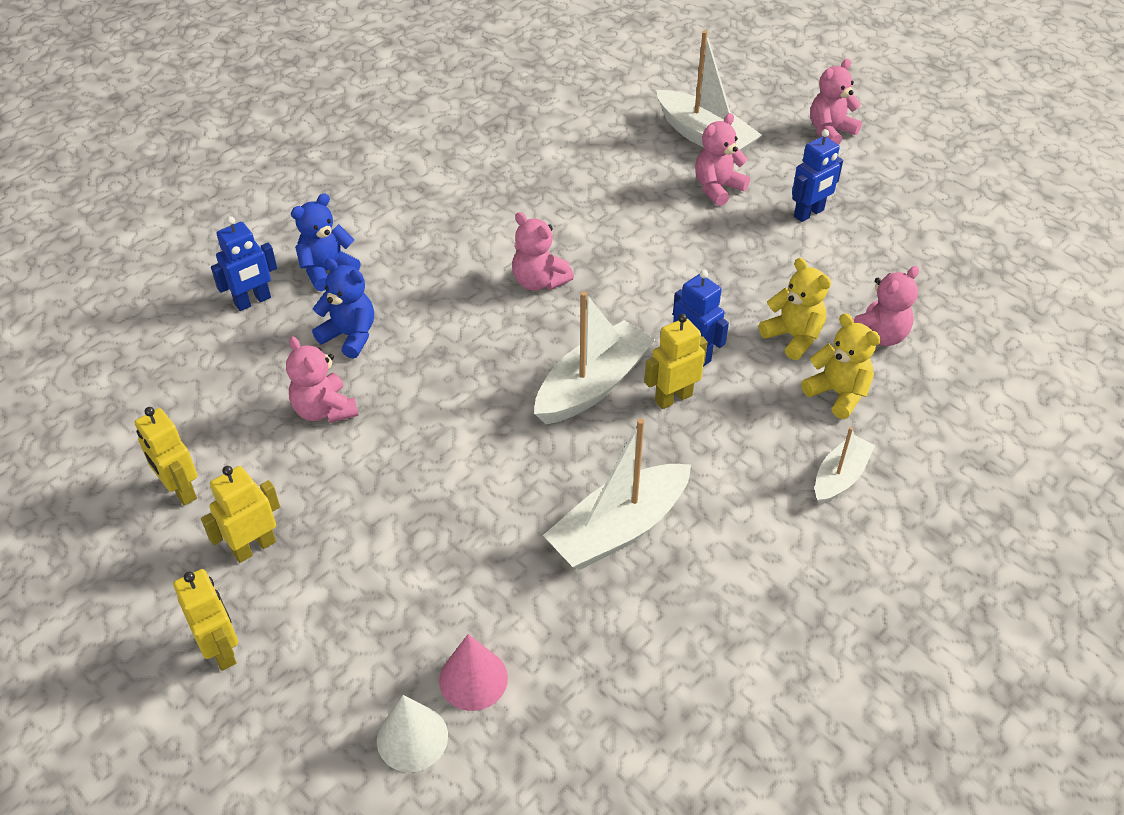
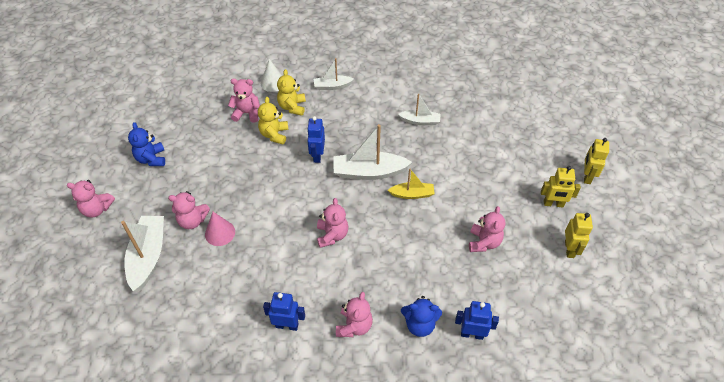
camera: 135 degrees left, 5 degrees up
(350, 336) = (442, 273): blue teddy bear -> blue teddy bear (151, 159)
(403, 224) = (354, 326): none -> pink teddy bear
(412, 738) = (541, 113): white cone -> white cone (273, 83)
(473, 679) = (509, 115): pink cone -> pink cone (220, 233)
(495, 401) = (412, 194): none -> yellow boat
(618, 529) = (420, 121): white boat -> white boat, size x0.58
(673, 398) = (347, 146): yellow robot -> none
(809, 213) = (181, 176): blue robot -> blue robot (287, 325)

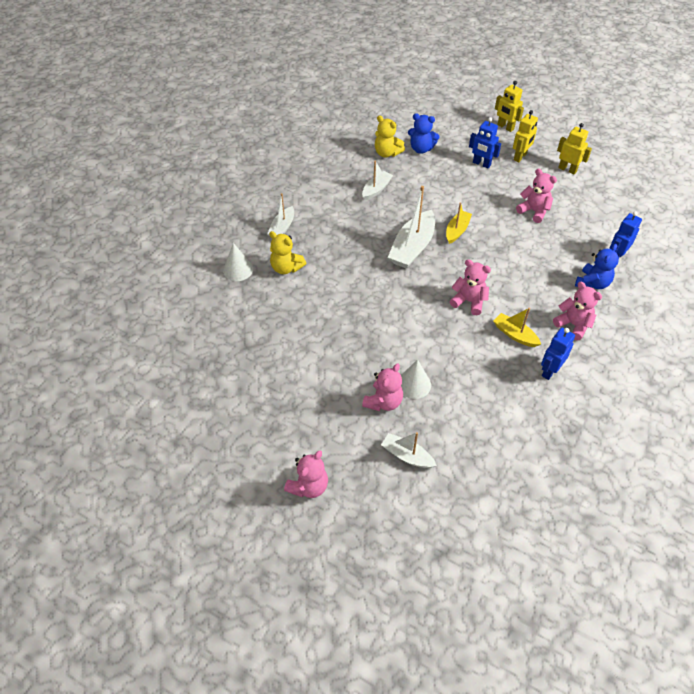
camera: 60 degrees left, 0 degrees up
(148, 256) = (407, 456): white boat -> white boat, size x0.58
(151, 159) = (269, 411): blue teddy bear -> blue teddy bear (421, 149)
(220, 233) = (414, 384): pink cone -> white cone
(247, 113) = (266, 306): pink teddy bear -> none
(274, 134) = (313, 295): yellow teddy bear -> yellow teddy bear (387, 153)
(314, 283) = (514, 334): none -> yellow boat
(317, 155) = (366, 274): blue robot -> blue robot (481, 164)

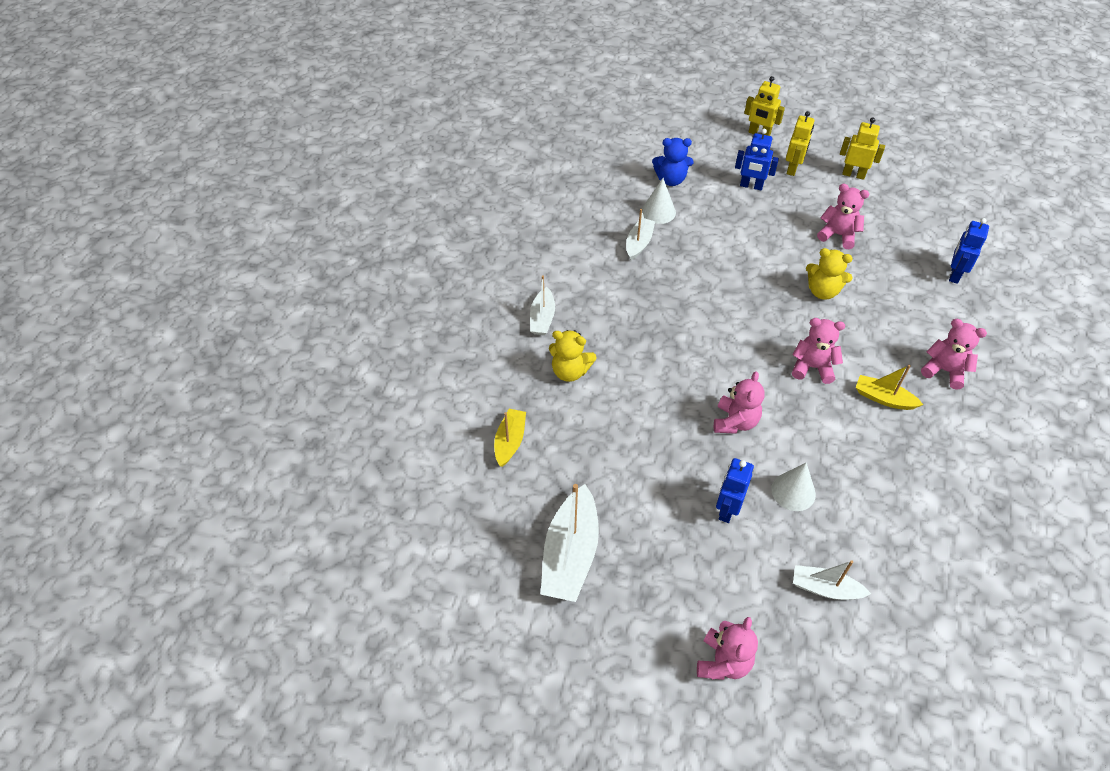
camera: 15 degrees left, 0 degrees up
(238, 270) = (509, 387): white cone -> white cone (658, 211)
(383, 402) = (766, 524): pink teddy bear -> pink teddy bear (735, 422)
(387, 153) = (631, 193): yellow teddy bear -> yellow teddy bear (822, 291)
(412, 247) = (715, 311): white boat -> white boat (570, 554)
(457, 231) = (759, 278): yellow boat -> yellow boat (510, 441)
(550, 370) = (943, 435): blue robot -> blue robot (727, 509)
(592, 283) = (943, 313): blue teddy bear -> none

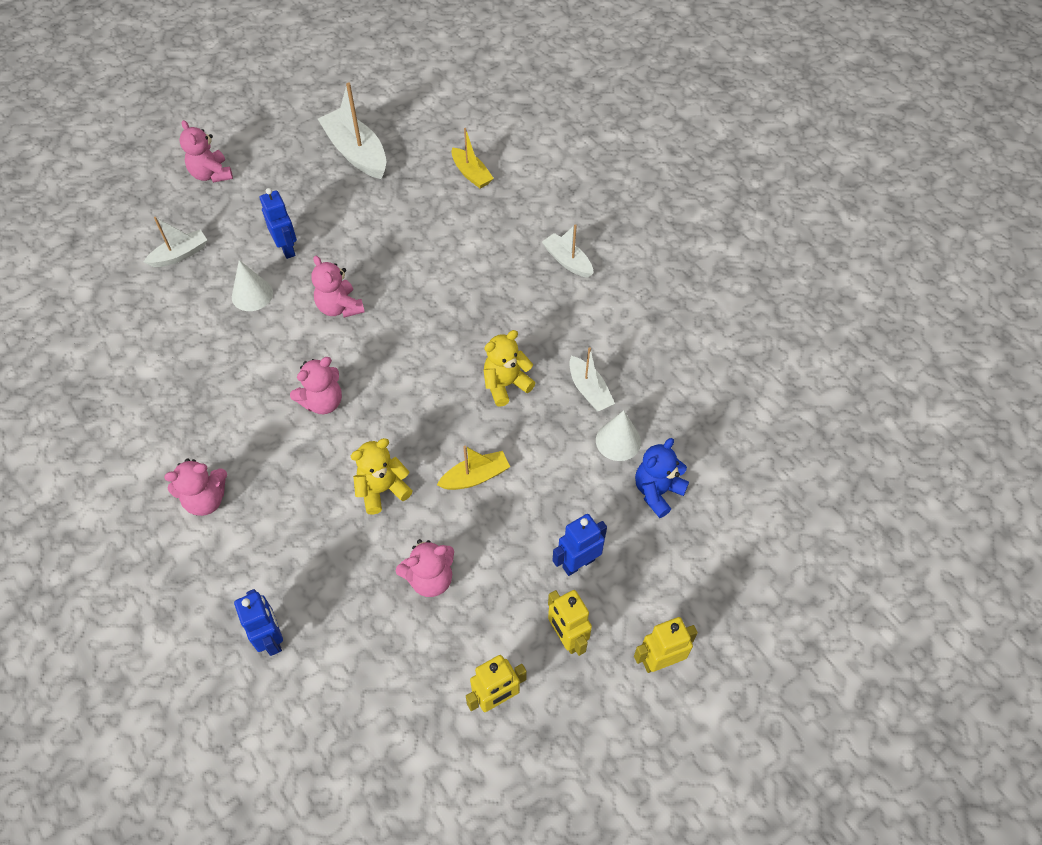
camera: 130 degrees right, 5 degrees up
(570, 371) = (495, 243): yellow teddy bear -> yellow teddy bear (506, 385)
(883, 398) = (241, 424): yellow boat -> yellow boat (475, 477)

